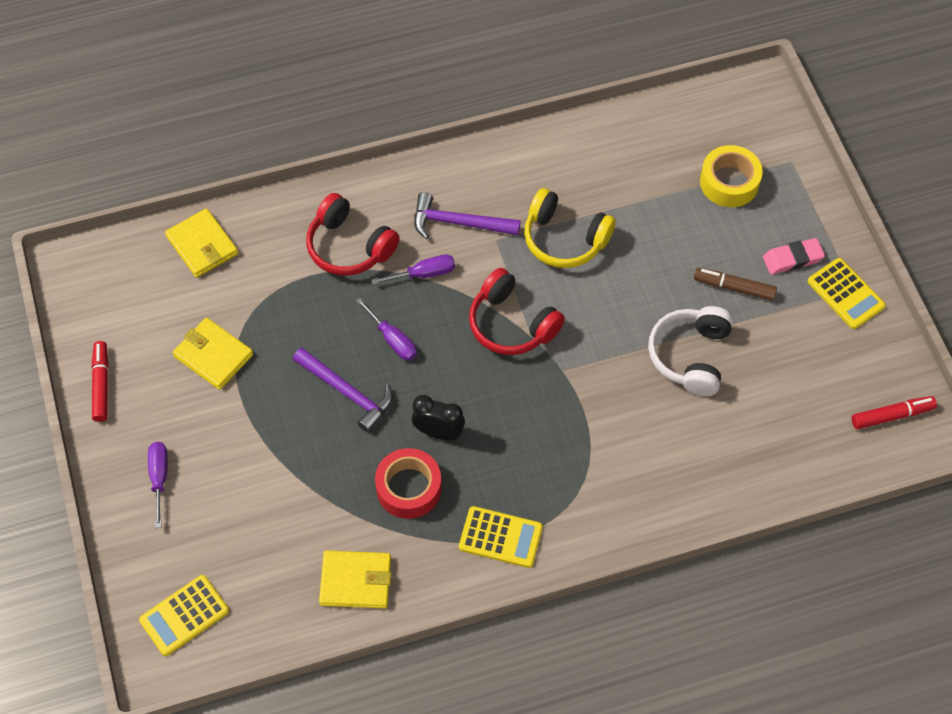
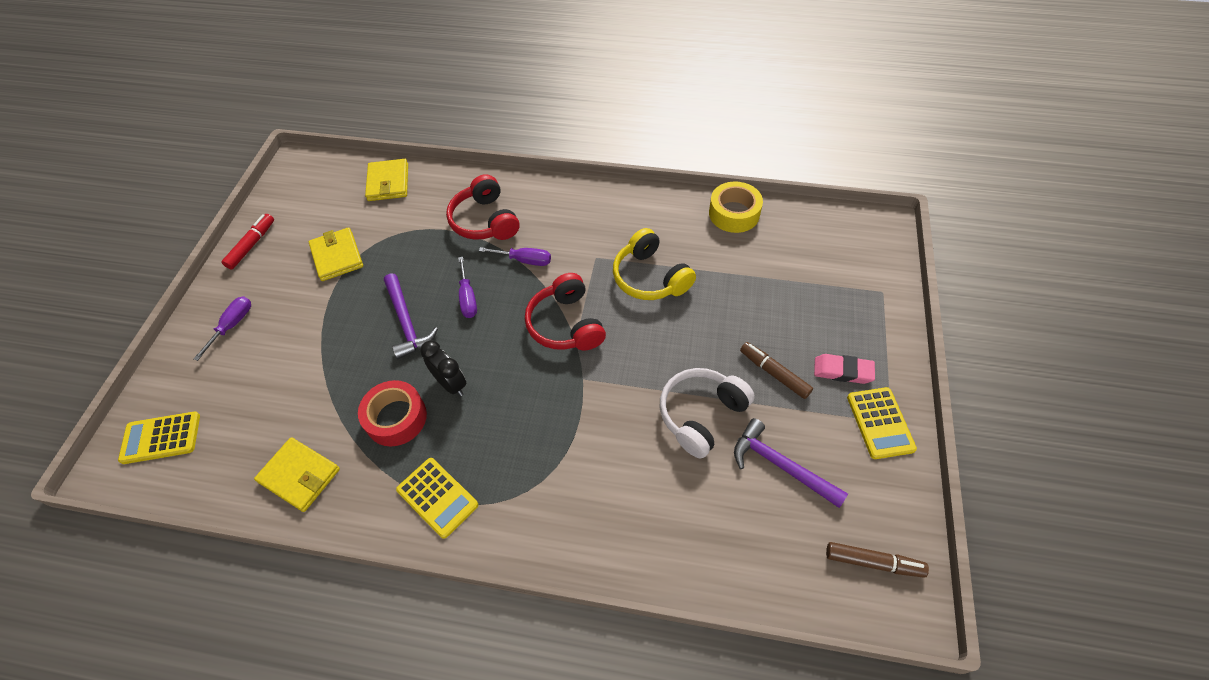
camera: 30 degrees right, 5 degrees down
(458, 223) = (575, 234): purple hammer -> purple hammer (780, 465)
(729, 182) = (816, 287): yellow tape -> yellow tape (734, 213)
(892, 415) = (873, 562): red marker -> brown marker

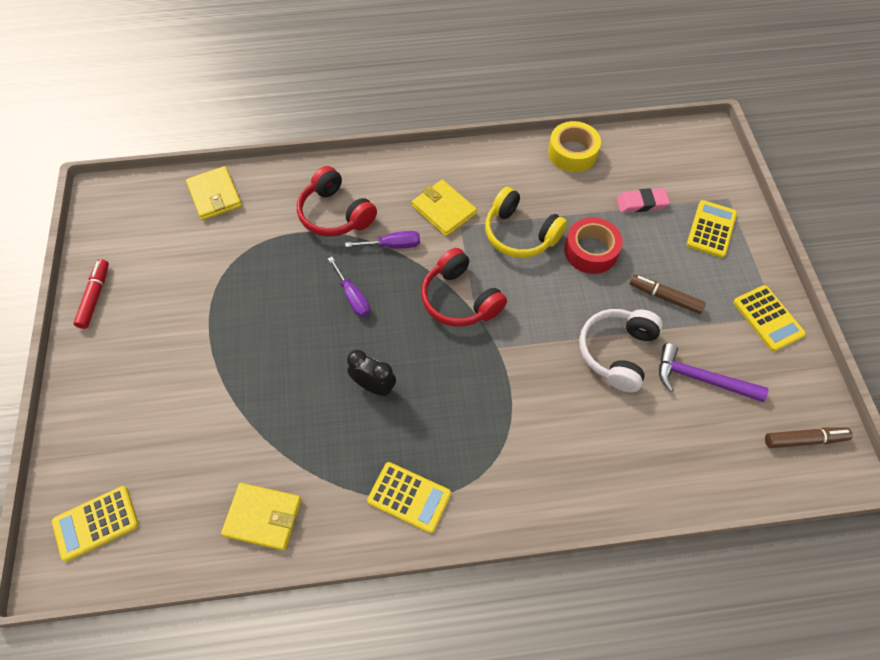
camera: 20 degrees left, 5 degrees up
(232, 325) = (116, 387): purple screwdriver -> none
(337, 256) = (196, 287): yellow wallet -> yellow wallet (444, 210)
(396, 418) = (334, 434): red tape -> red tape (591, 251)
(407, 323) = (302, 337): purple hammer -> none
(842, 371) = (721, 280): pink eraser -> pink eraser (641, 203)
(851, 318) = (711, 229): none -> yellow calculator

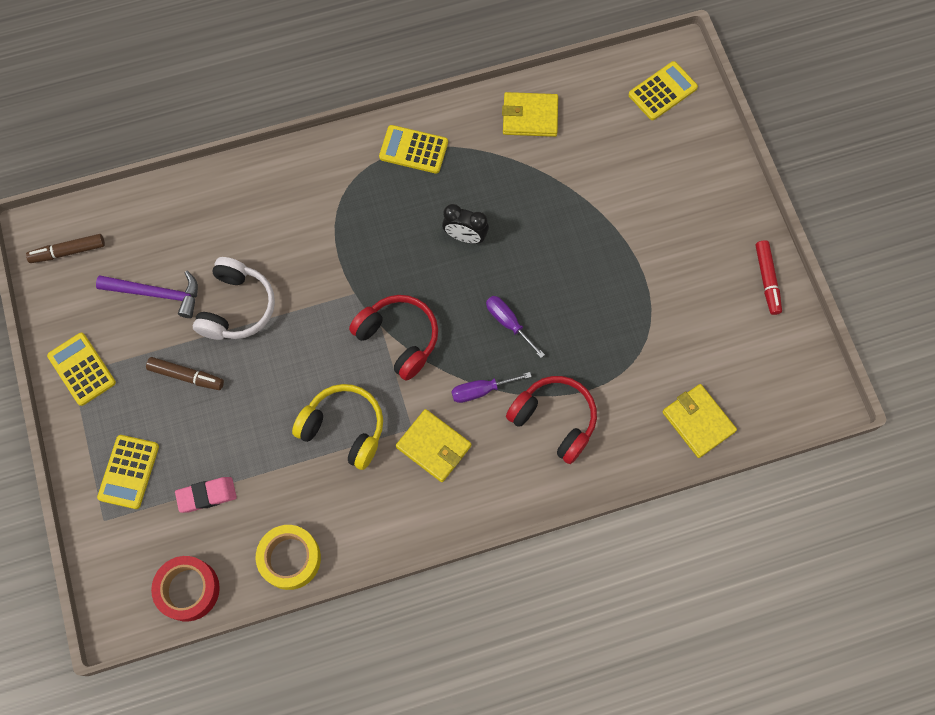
camera: 170 degrees right, 10 degrees up
(591, 251) = (264, 419): red tape -> red tape (188, 590)

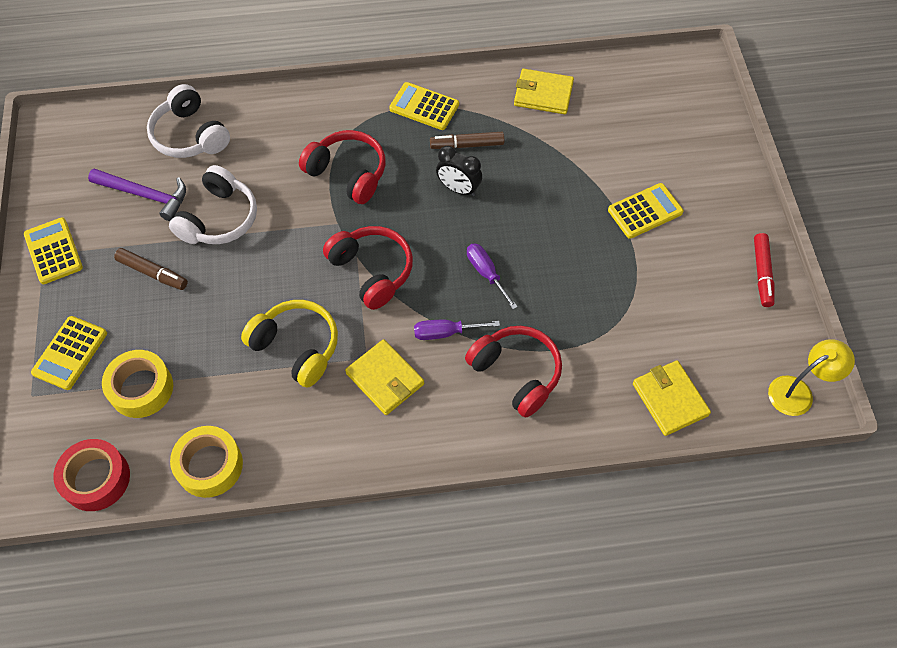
camera: 10 degrees right, 10 degrees down
(68, 251) = (73, 146): brown marker -> brown marker (467, 145)
(184, 220) = (190, 135): none -> white headphones
(207, 495) = (141, 388): pink eraser -> yellow tape
(353, 237) = (348, 173): none -> red headphones
(662, 91) = (678, 90): yellow calculator -> yellow calculator (645, 211)
(812, 394) = (798, 391): none -> yellow lamp

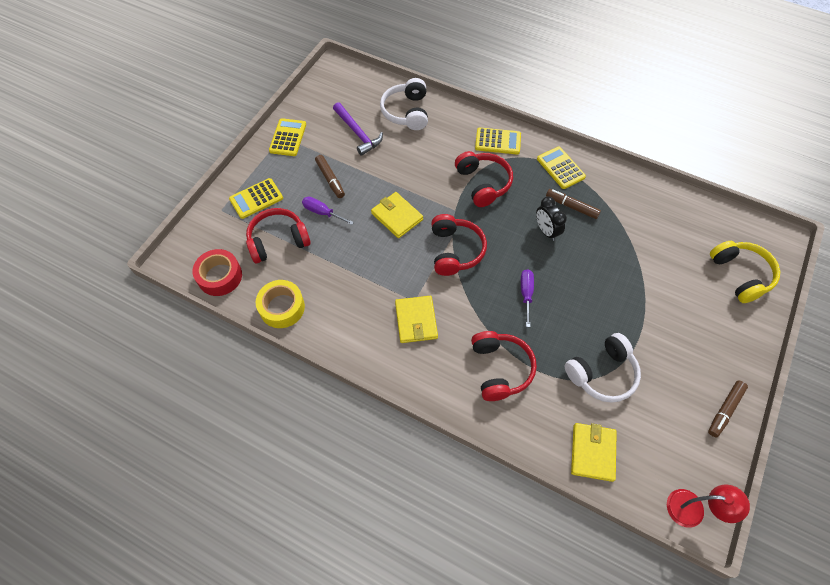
camera: 35 degrees right, 0 degrees up
(141, 388) = (278, 241): yellow tape -> red headphones
(219, 218) = (388, 169): white headphones -> white headphones (602, 373)
(297, 347) = (378, 269): yellow headphones -> yellow headphones (740, 275)
(445, 332) = (473, 315): purple screwdriver -> purple screwdriver (322, 212)
(543, 94) = (647, 201): yellow wallet -> yellow wallet (397, 216)
(645, 211) = (666, 317): yellow calculator -> yellow calculator (498, 141)
(762, 273) = (724, 410): red marker -> brown marker
(798, 391) = (693, 509): yellow lamp -> red lamp

